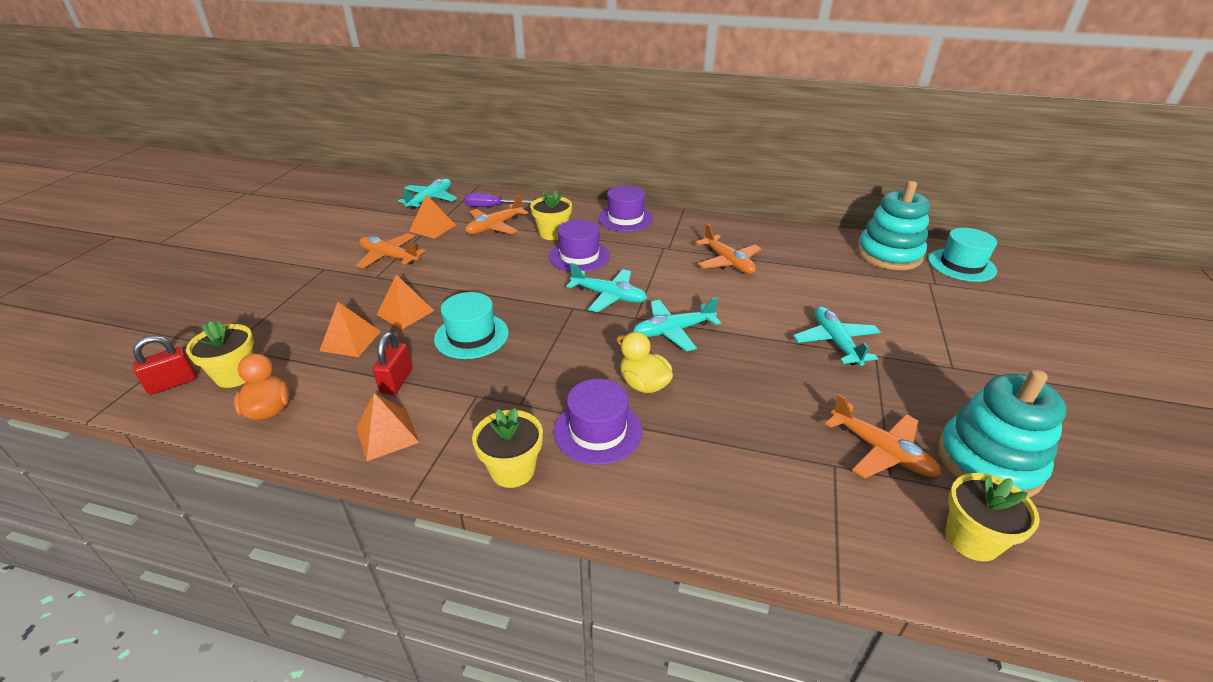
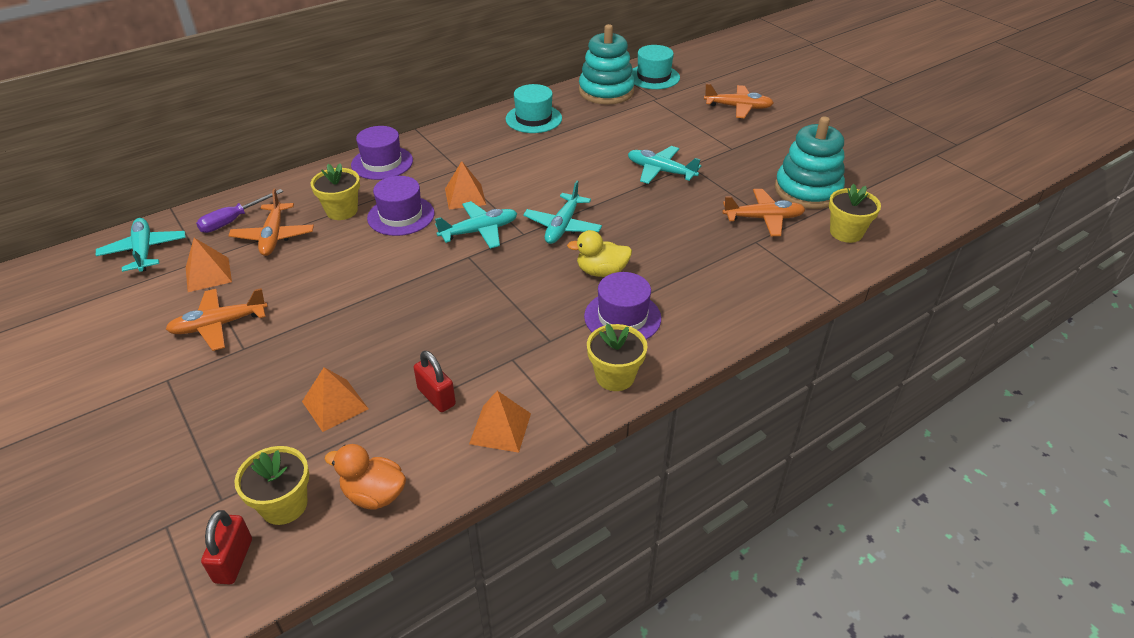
camera: 50 degrees left, 5 degrees up
(405, 312) = (338, 352): orange pyramid -> orange pyramid (465, 196)
(471, 336) = (430, 328): turquoise hat -> turquoise hat (533, 119)
(728, 262) = (518, 155): orange plane -> orange plane (738, 107)

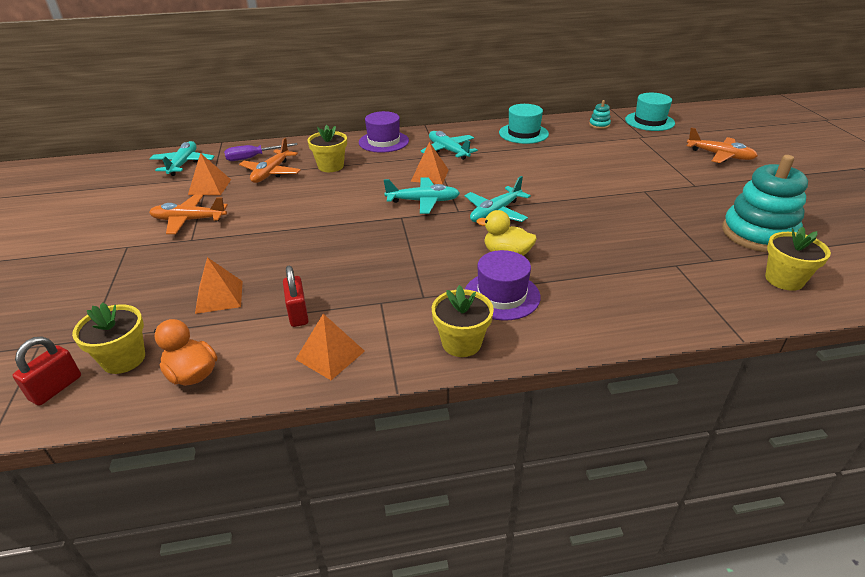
camera: 25 degrees right, 5 degrees down
(401, 216) = (371, 178): purple hat -> none
(606, 91) = (599, 125): turquoise stacking toy -> turquoise stacking toy, size x0.41
(660, 171) = (613, 189): turquoise plane -> turquoise plane (448, 150)
(763, 218) = (696, 247): orange plane -> none

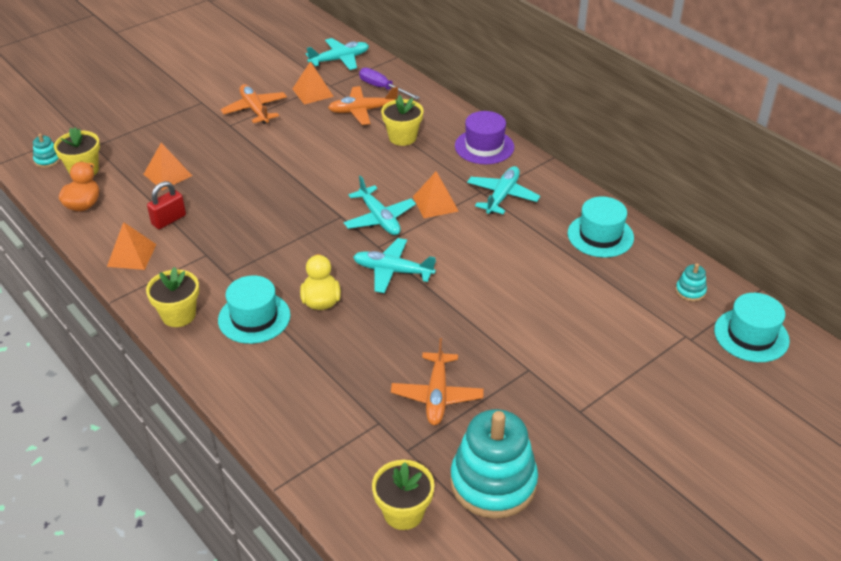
camera: 60 degrees right, 5 degrees up
(56, 388) = (47, 160): red padlock -> turquoise stacking toy
(501, 295) = (254, 317): purple hat -> turquoise hat
(720, 156) = (695, 423): orange plane -> orange plane (437, 395)

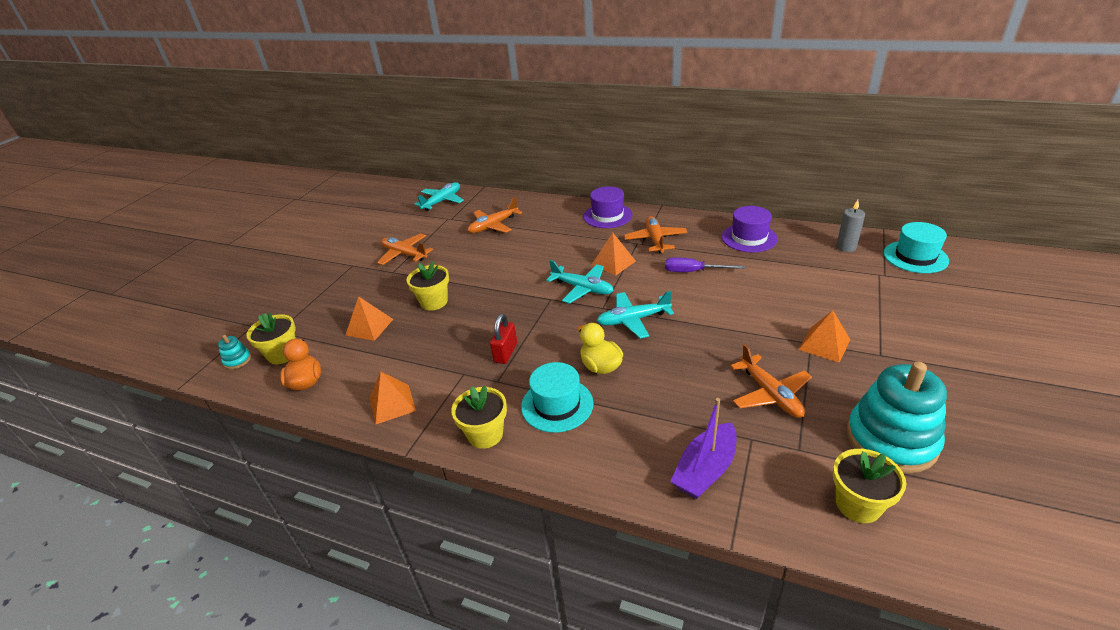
camera: 25 degrees left, 5 degrees down
(169, 220) = (402, 361): red padlock -> red padlock (505, 353)
(313, 92) = (441, 227): orange pyramid -> orange pyramid (824, 344)
(315, 427) = (705, 470): none -> purple boat
(382, 88) = (493, 207): purple screwdriver -> purple screwdriver (693, 271)
(402, 137) = (542, 231): yellow flower pot -> yellow flower pot (434, 302)
(502, 196) = (655, 240): turquoise plane -> orange plane
(600, 235) = (749, 238): turquoise hat -> purple hat
(690, 291) = (846, 247): turquoise stacking toy -> grey candle

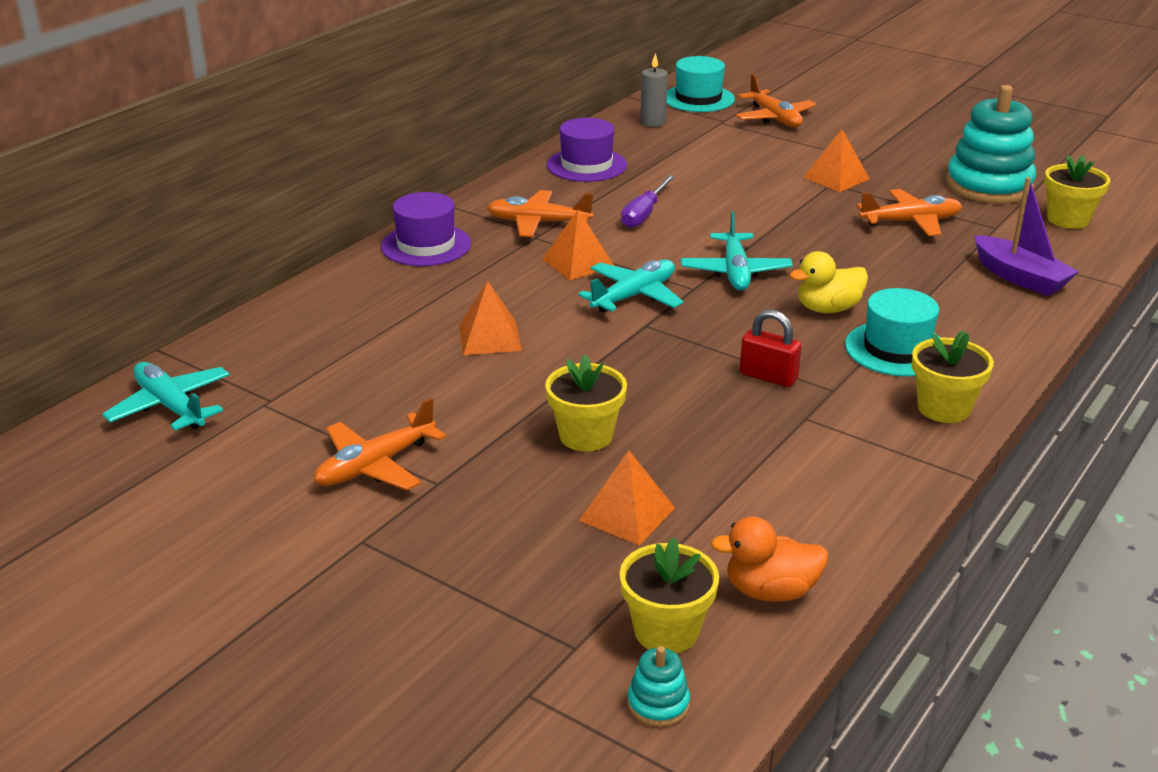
camera: 80 degrees left, 5 degrees down
(392, 404) = (859, 489): orange pyramid -> orange pyramid (490, 338)
(493, 226) = (352, 353): orange plane -> orange plane (774, 118)

